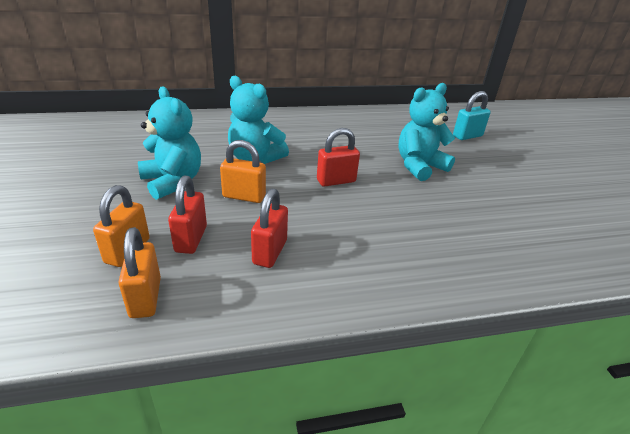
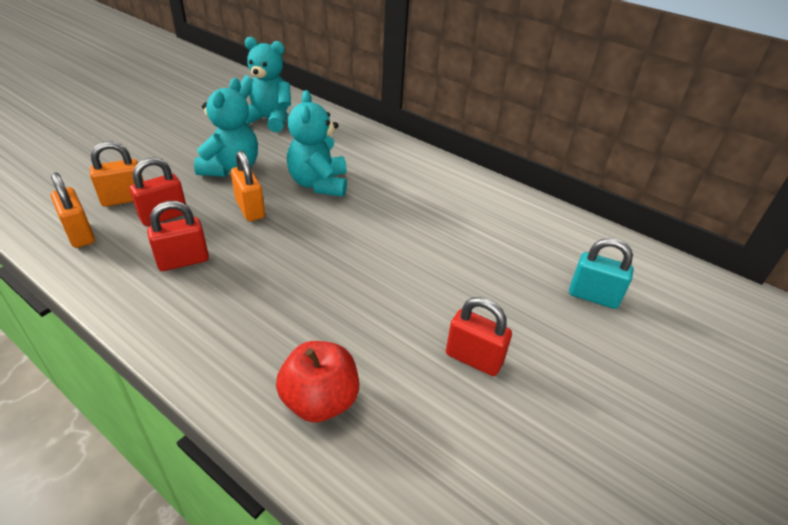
camera: 50 degrees right, 5 degrees up
(145, 297) = (80, 234): orange padlock -> orange padlock turned 75 degrees counterclockwise
(336, 181) = (340, 244): red padlock -> red padlock (473, 359)
(419, 166) = (449, 286): turquoise teddy bear -> turquoise teddy bear (268, 120)
(481, 252) = (320, 401): none -> red apple

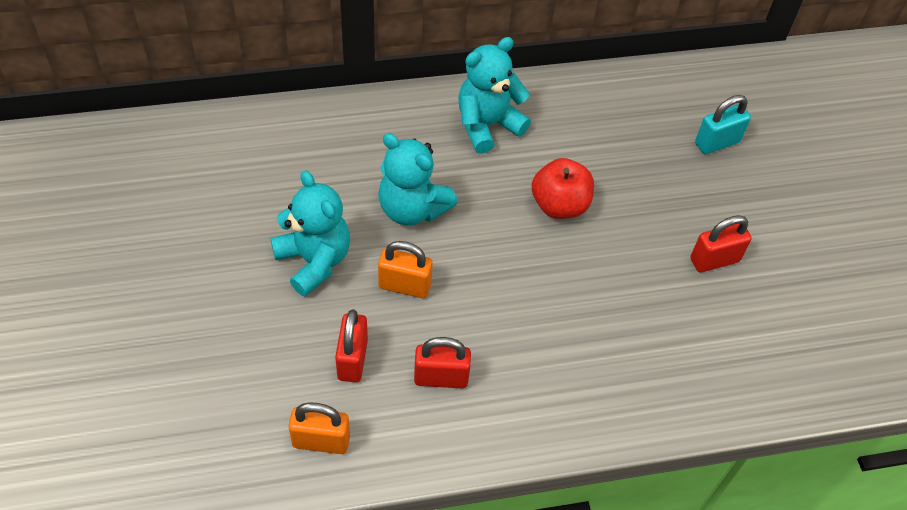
camera: 50 degrees left, 15 degrees up
(124, 199) = (288, 378): orange padlock -> none
(183, 261) = (441, 377): red padlock -> red padlock turned 75 degrees clockwise
(268, 120) = (241, 172): turquoise teddy bear -> turquoise teddy bear (487, 125)
(320, 401) = (680, 374): red apple -> red apple (559, 205)

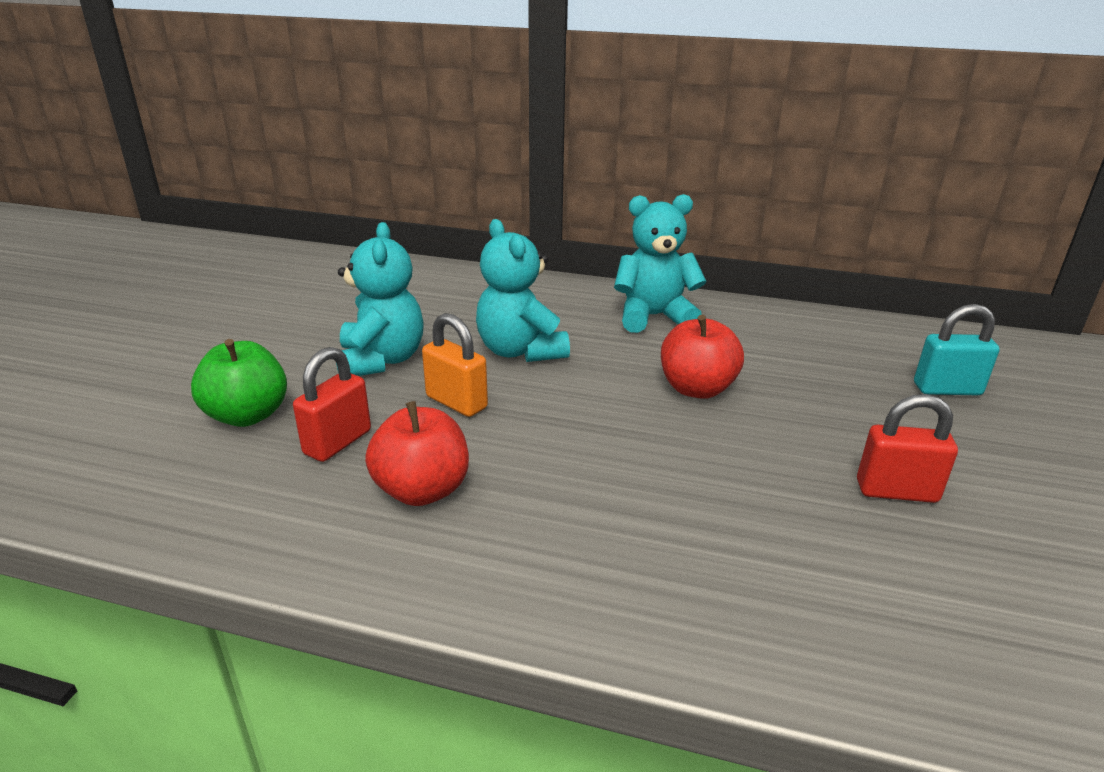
camera: 30 degrees right, 25 degrees down
(264, 360) = (248, 415): none -> green apple
(321, 441) = (223, 500): orange padlock -> none
(441, 377) = (422, 490): red padlock -> red apple

